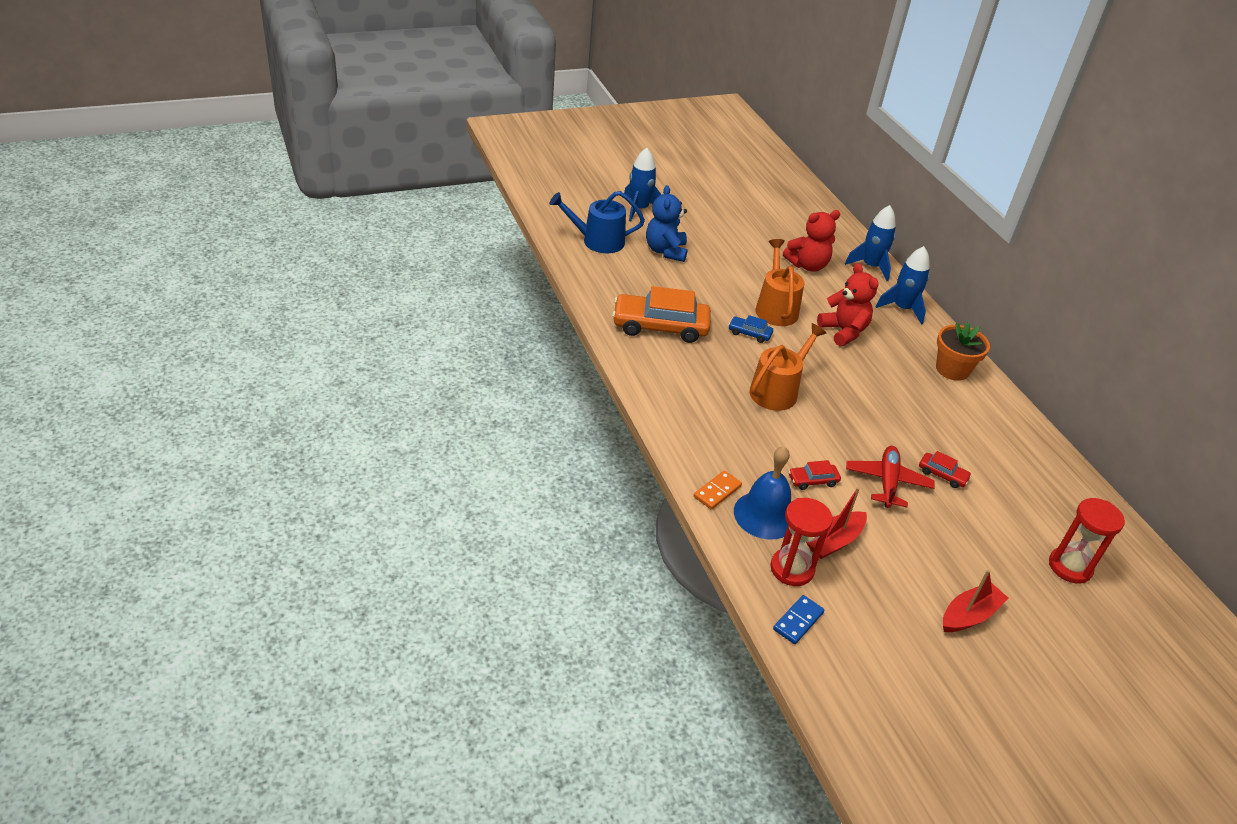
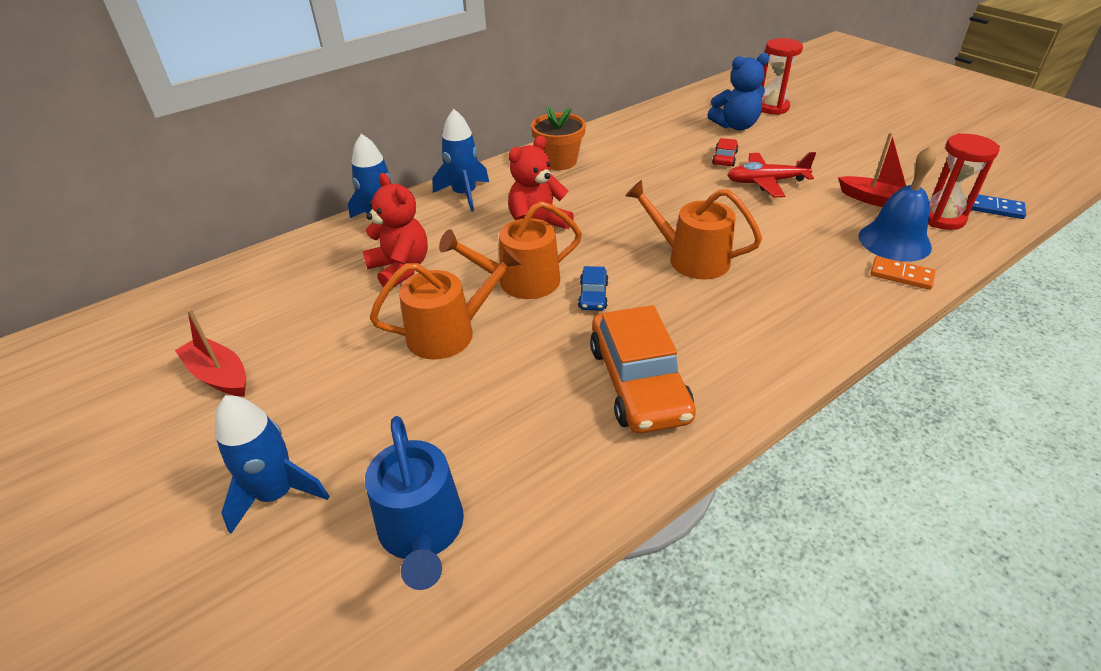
camera: 100 degrees left, 0 degrees up
(665, 251) = (420, 420): blue teddy bear -> blue teddy bear (735, 126)
(733, 272) = (449, 333): none -> orange watering can
(813, 480) = (811, 220): red car -> none
(969, 615) = (875, 140): red boat -> red boat (219, 375)

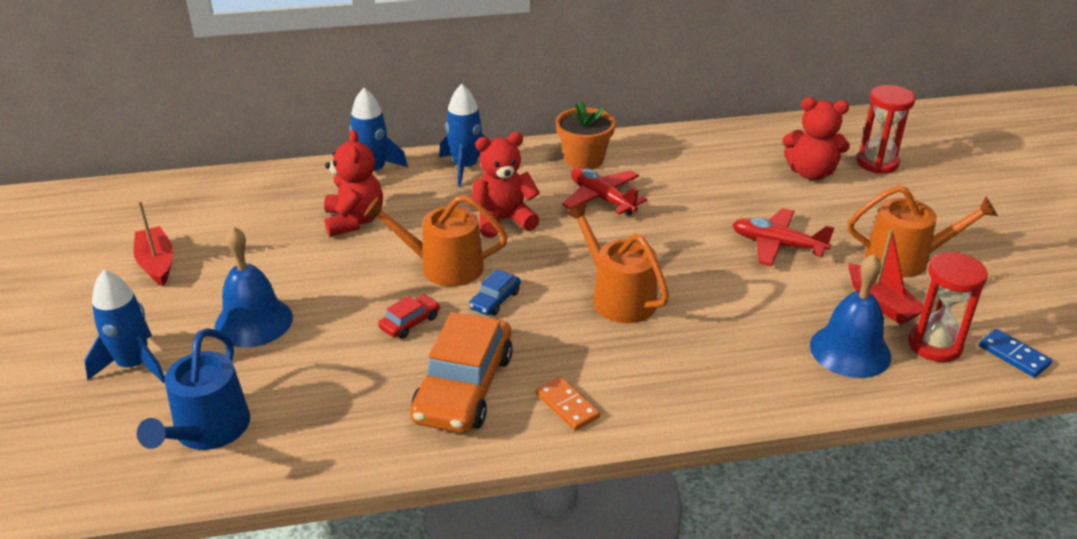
camera: 25 degrees right, 5 degrees down
(378, 396) = (253, 321): none -> blue bell
(449, 333) = (347, 290): orange watering can -> orange watering can (905, 259)
(602, 187) = (602, 199): none -> red plane
(724, 158) = (760, 205): red car -> red car (410, 322)
(735, 126) = (811, 173): blue teddy bear -> red teddy bear
(901, 275) = (816, 386): orange domino -> orange domino (567, 406)

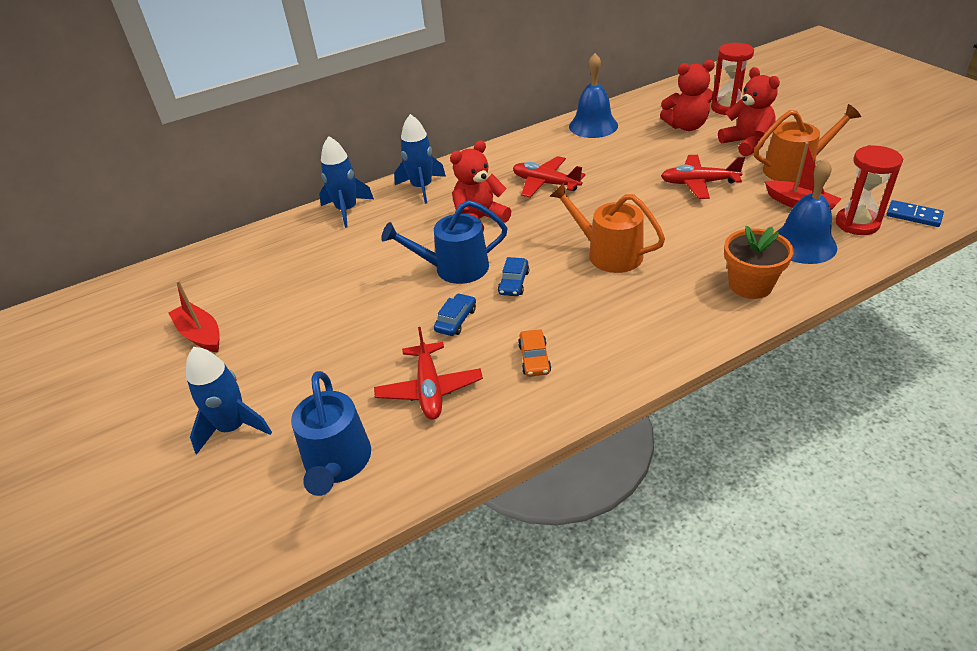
camera: 15 degrees left, 5 degrees up
(253, 321) = (320, 358): blue bell -> blue bell (593, 126)
(339, 385) = (429, 389): none -> red plane
(354, 221) = (356, 252): red teddy bear -> red teddy bear (747, 143)
(410, 322) = (456, 320): red car -> blue car
(443, 266) = (454, 268): orange watering can -> blue watering can
(464, 387) = (534, 358): orange car -> orange car, size x0.45
(567, 406) = (626, 348): orange domino -> none
(584, 160) = (512, 158): orange flower pot -> orange flower pot (750, 285)

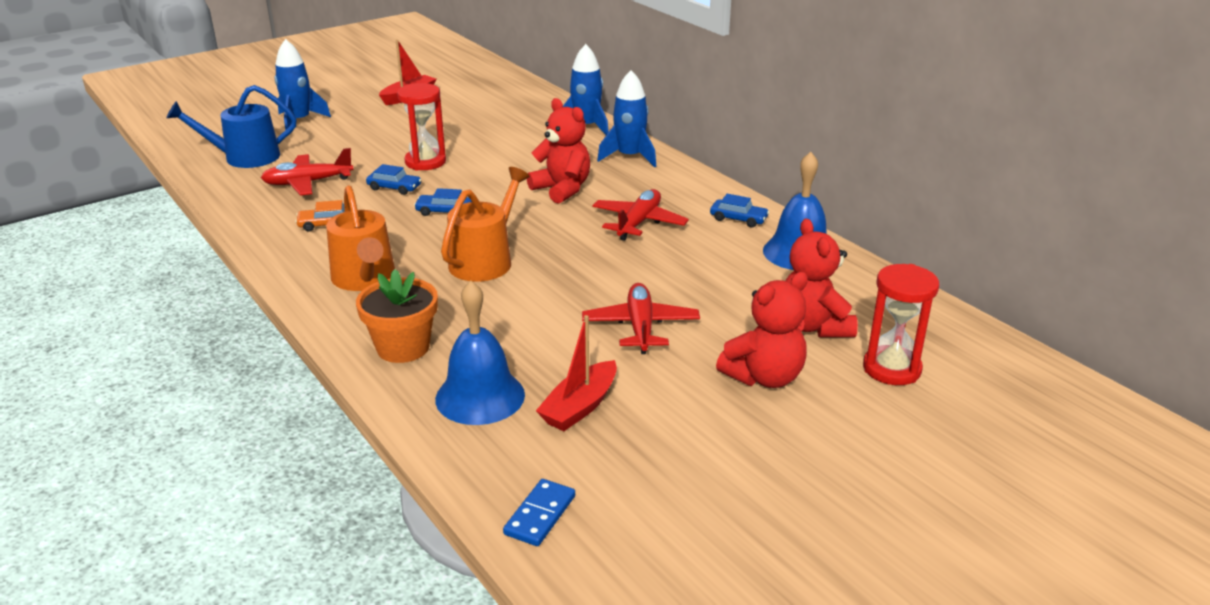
camera: 80 degrees right, 10 degrees down
(454, 268) = (475, 182): blue watering can -> none
(543, 144) = (738, 219): none -> blue car
(794, 169) = (685, 414): orange watering can -> orange watering can (365, 279)
(857, 223) = (524, 452): red hourglass -> red hourglass (425, 162)

